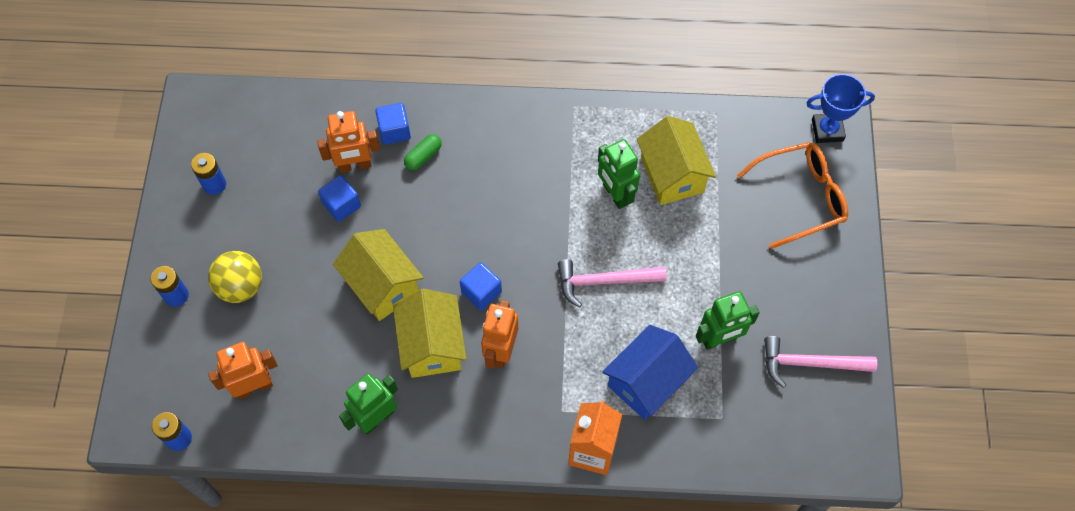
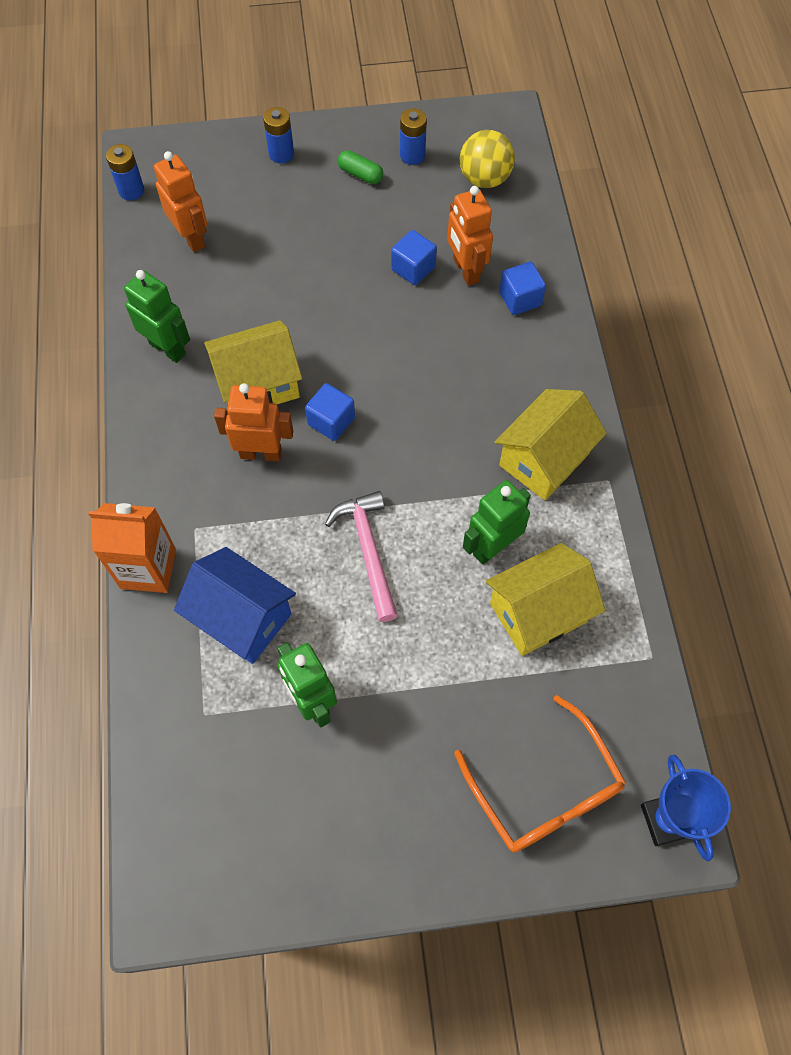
camera: 80 degrees right, 0 degrees up
(241, 287) = (300, 203): yellow ball -> yellow ball (484, 179)
(382, 285) = (323, 324): yellow house -> yellow house (544, 459)
(423, 156) = (494, 333): green capsule -> green capsule (360, 174)
(809, 363) = (293, 823): pink hammer -> none

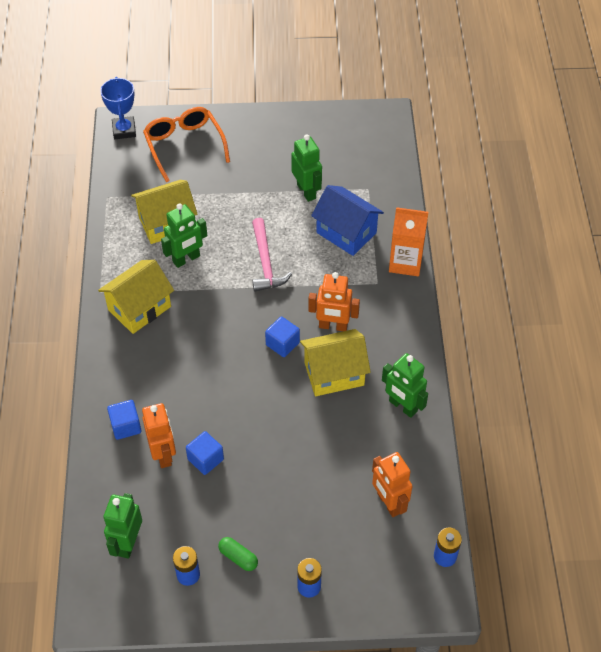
camera: 175 degrees left, 10 degrees down
(484, 179) = (128, 543): yellow ball -> green robot

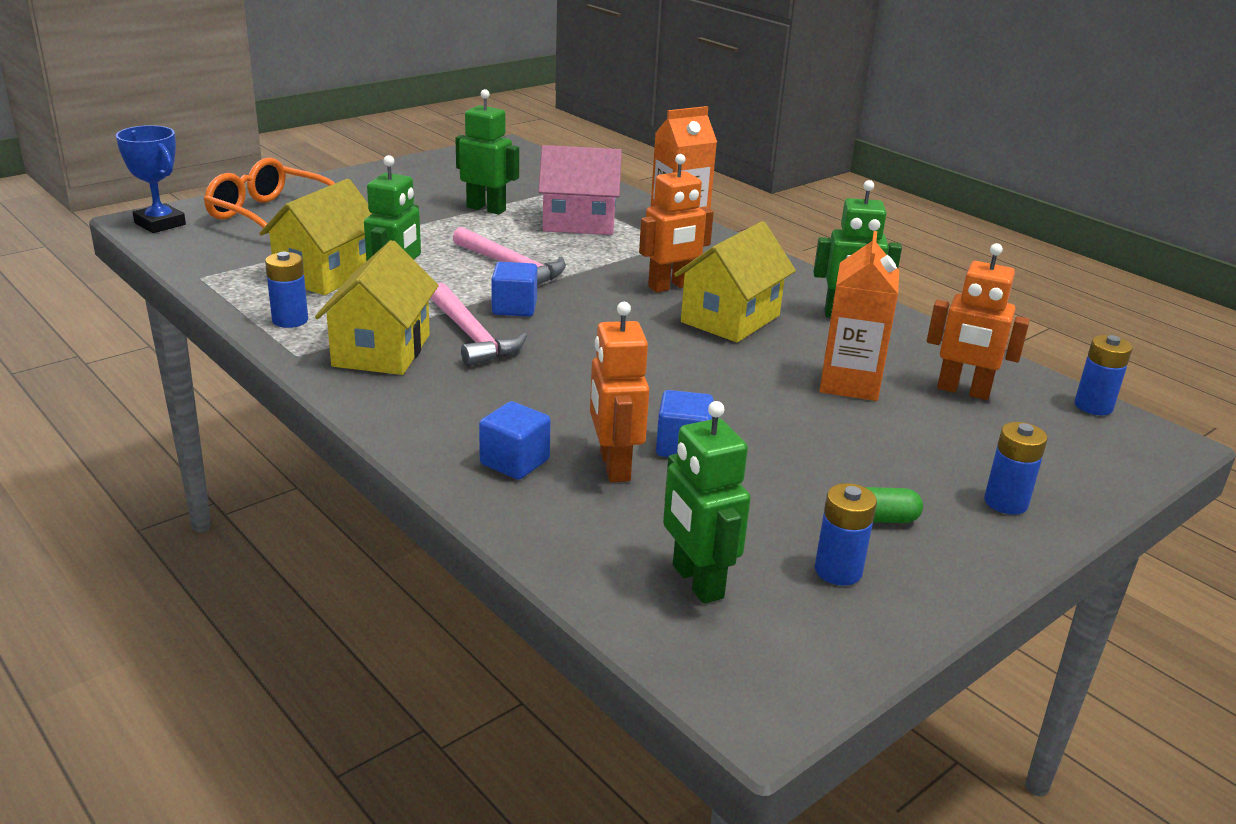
camera: 40 degrees left, 25 degrees down
(119, 259) = (290, 320): none -> blue battery
(163, 454) = (614, 466): orange robot -> orange robot turned 135 degrees counterclockwise
(190, 318) = (472, 336): none -> pink hammer
(282, 344) = (630, 317): blue cube -> blue cube (514, 308)
(336, 462) = (849, 383): none -> orange carton
(346, 232) = (579, 222): blue house -> pink house

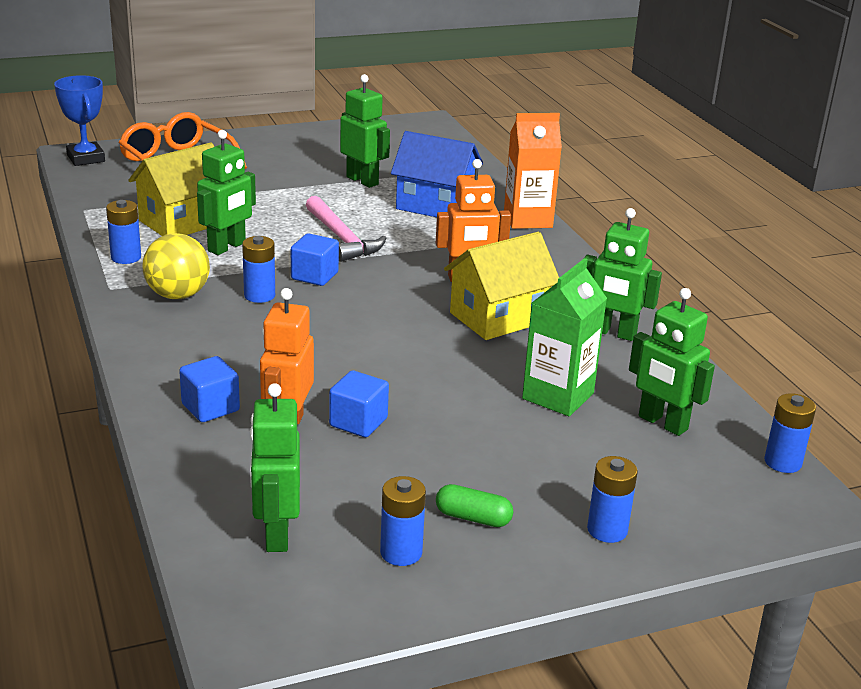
camera: 20 degrees right, 0 degrees up
(382, 350) = (178, 295): yellow house -> yellow ball
(472, 336) = (259, 295): pink hammer -> blue battery
(579, 222) = (435, 205): pink house -> blue house
(849, 383) = (558, 396): orange carton -> green carton
(963, 391) = (662, 423): orange robot -> green robot

